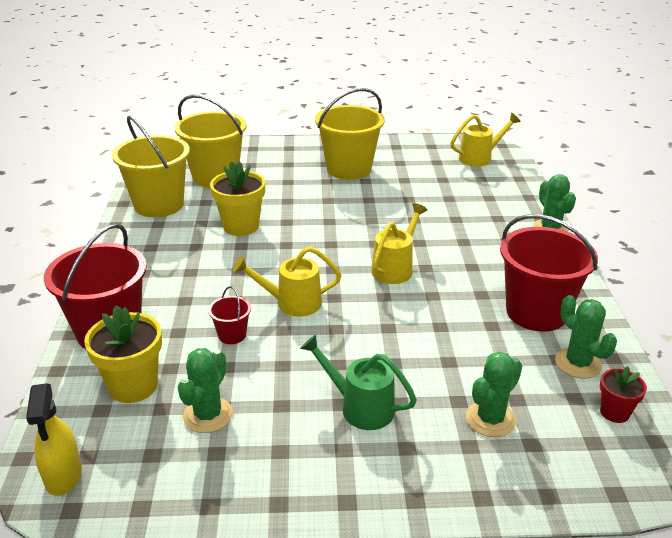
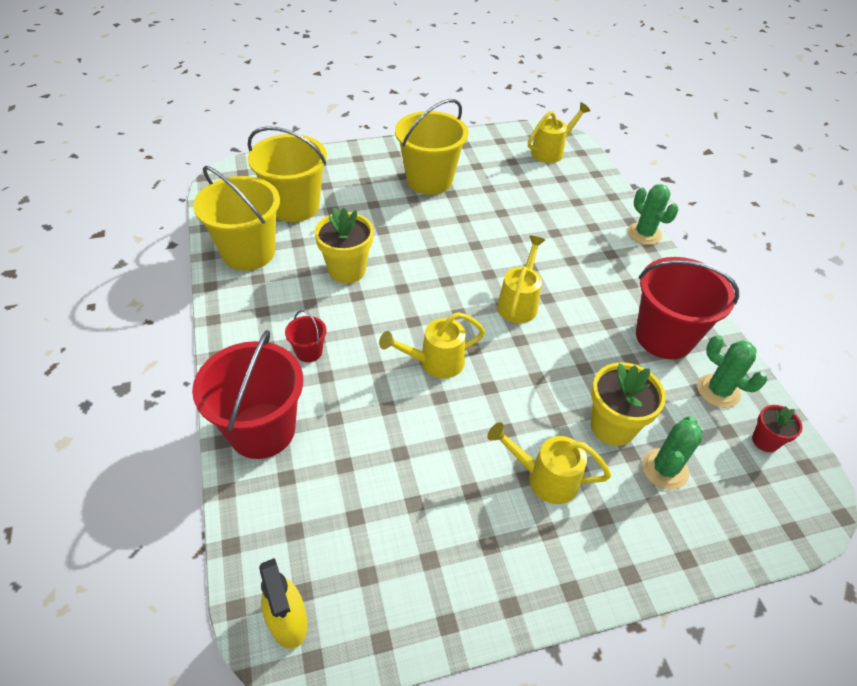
camera: 15 degrees left, 15 degrees up
(133, 386) = (315, 495): yellow flower pot -> yellow flower pot (612, 427)
(208, 415) = (404, 516): green cactus -> none
(232, 335) = (391, 412): red bucket -> red bucket (309, 352)
(360, 407) = (545, 478): green watering can -> yellow watering can

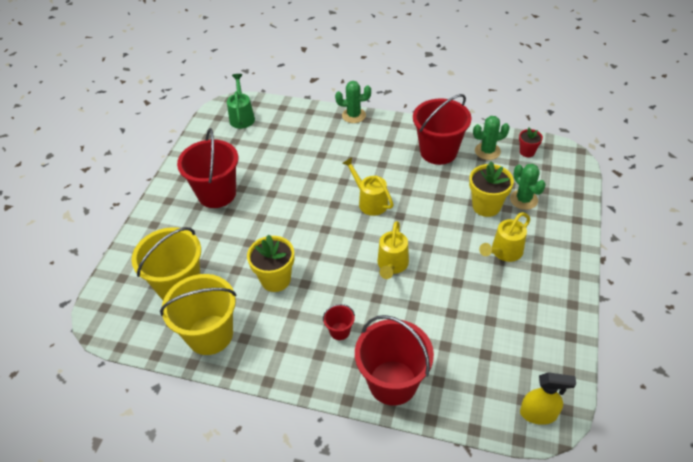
camera: 55 degrees left, 0 degrees up
(429, 180) = (217, 194): yellow bucket -> red bucket
(551, 151) = (242, 117): yellow watering can -> green watering can

